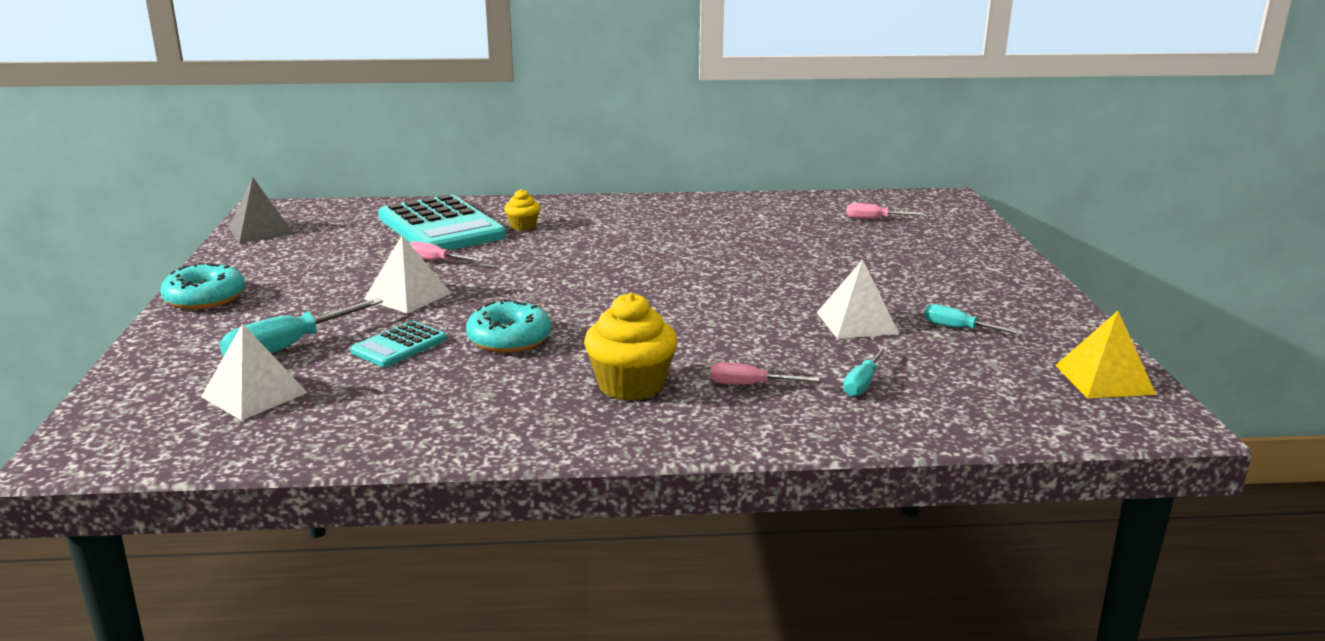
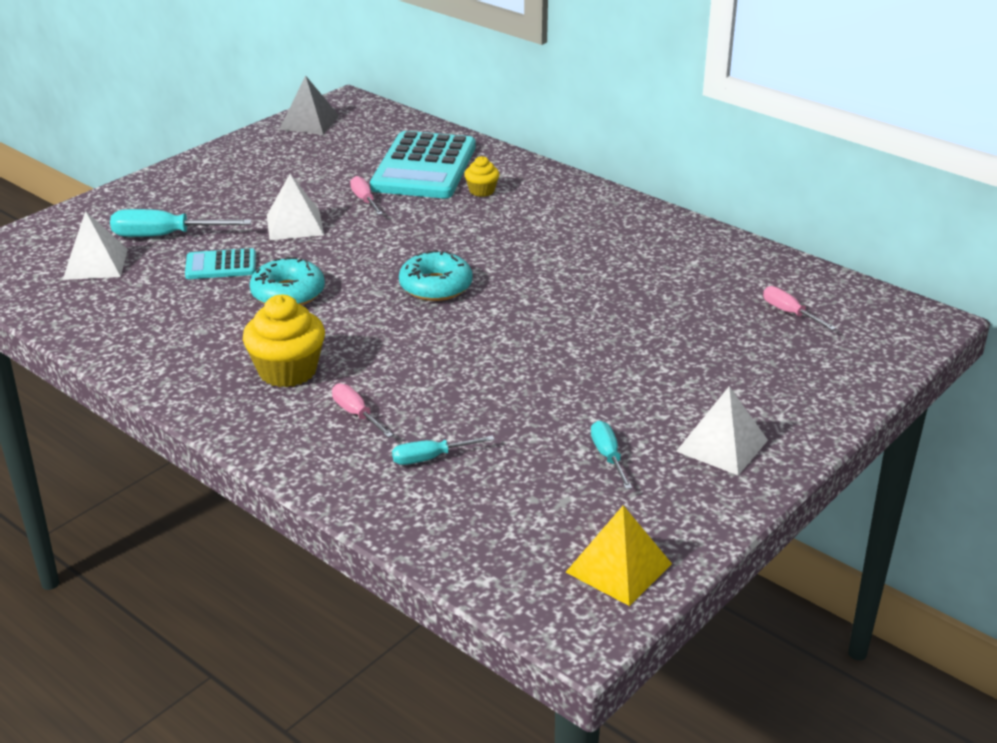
camera: 45 degrees right, 10 degrees up
(205, 298) = (188, 172): turquoise donut -> turquoise donut (436, 286)
(856, 323) = (540, 406): white pyramid -> white pyramid (722, 445)

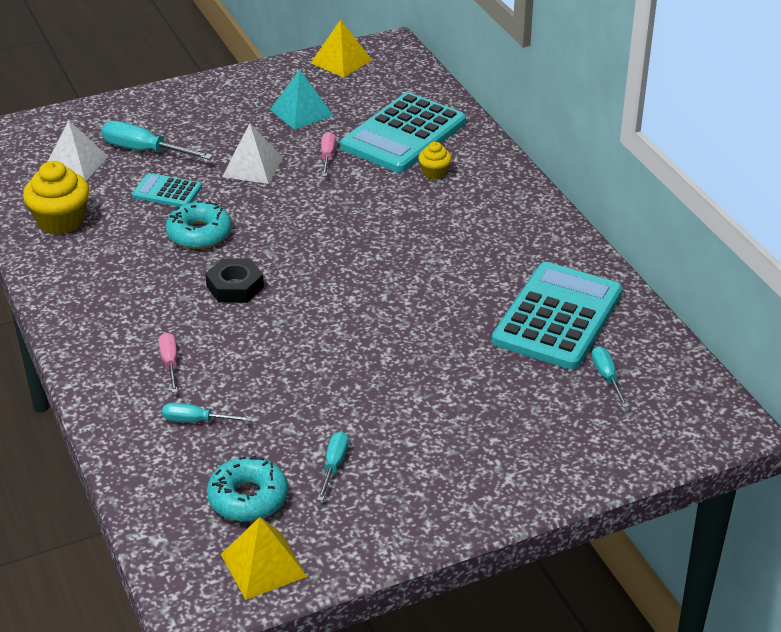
camera: 25 degrees right, 5 degrees up
(287, 371) = (147, 307): yellow cupcake -> yellow cupcake (61, 221)
(305, 170) = (301, 112): none -> turquoise pyramid
(309, 122) = (341, 61): grey pyramid -> yellow pyramid
(366, 329) = (235, 286): none -> black nut
(436, 286) = (321, 260): turquoise donut -> turquoise donut (248, 498)
(702, 277) = (557, 317): none -> turquoise calculator
(722, 445) = (435, 486): white pyramid -> none
(789, 313) = (606, 377): pink screwdriver -> turquoise screwdriver

